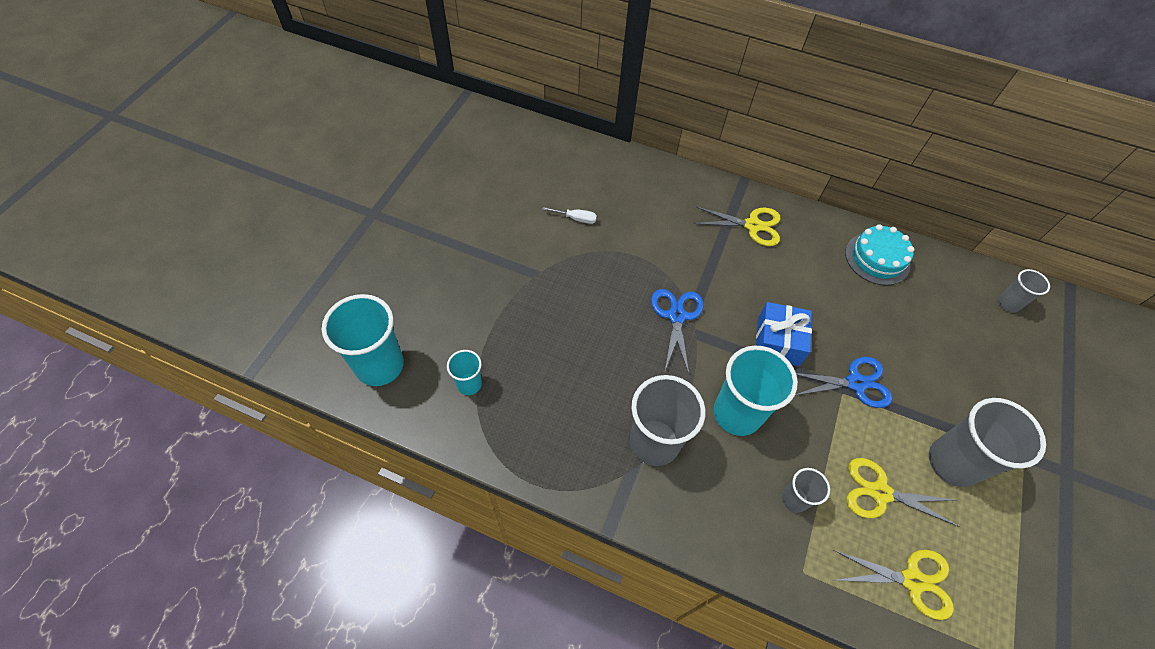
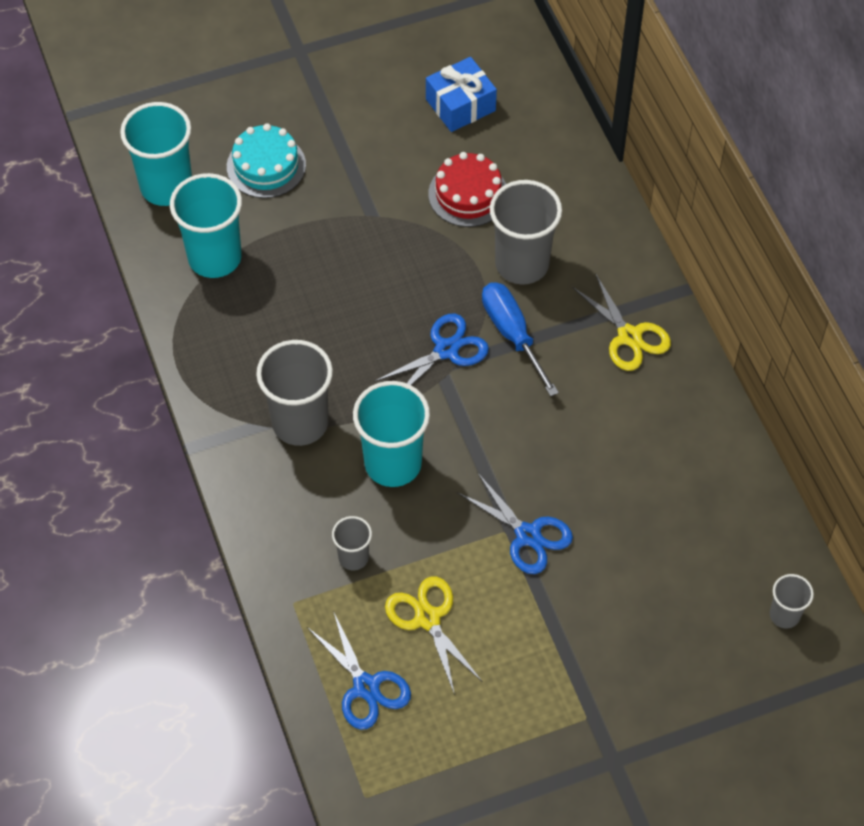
camera: 50 degrees right, 0 degrees up
(469, 384) = (214, 257): turquoise cup -> turquoise cup, size x1.93
(575, 218) = (468, 194): white screwdriver -> red cake
(698, 275) = (512, 335): none -> blue screwdriver
(778, 341) = (507, 446): blue gift -> blue gift (460, 105)
(877, 258) = (711, 467): turquoise cake -> turquoise cake (266, 166)
(912, 581) = (366, 687): yellow scissors -> blue scissors
(952, 463) = (521, 659): grey cup -> grey cup (522, 264)

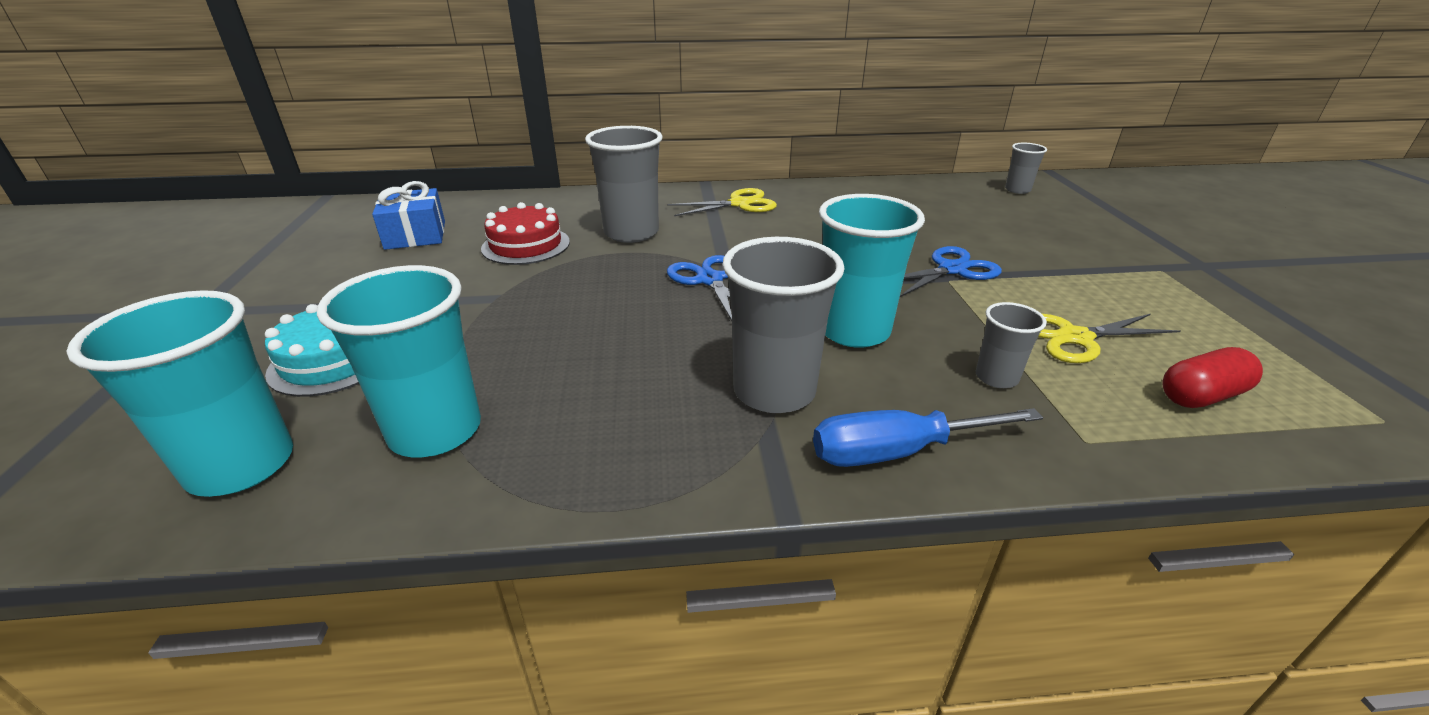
camera: 75 degrees left, 25 degrees down
(366, 687) = (1201, 396): blue scissors -> red capsule
(512, 335) = (710, 247): blue screwdriver -> blue screwdriver (898, 452)

